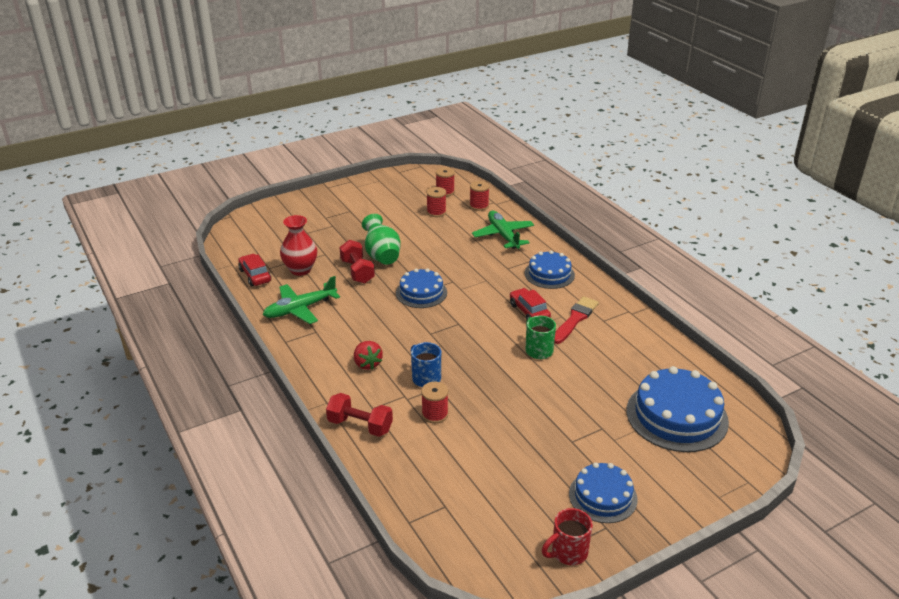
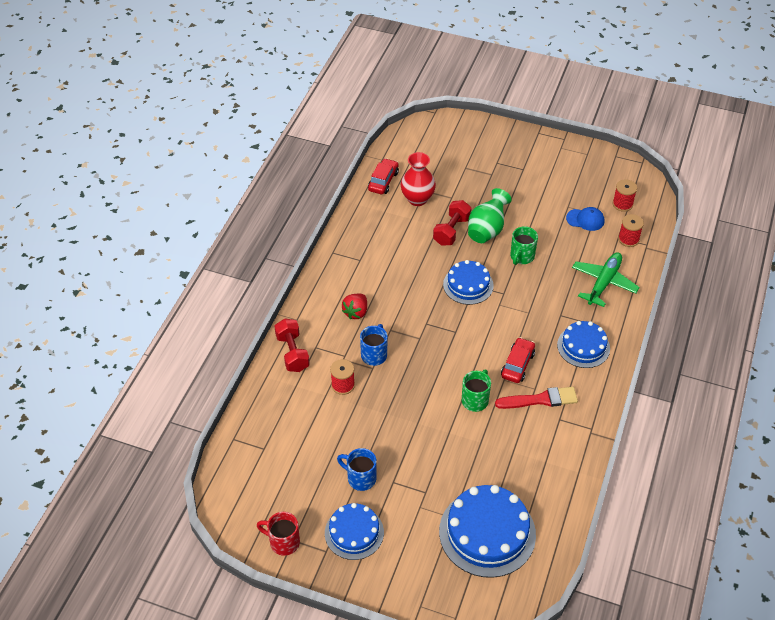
camera: 50 degrees right, 15 degrees up
(300, 309) = (374, 233): green plane -> none
(430, 255) = (521, 257): none -> green mug
(436, 212) = (585, 219): red spool -> blue cap
(547, 459) = (360, 478): none -> blue mug

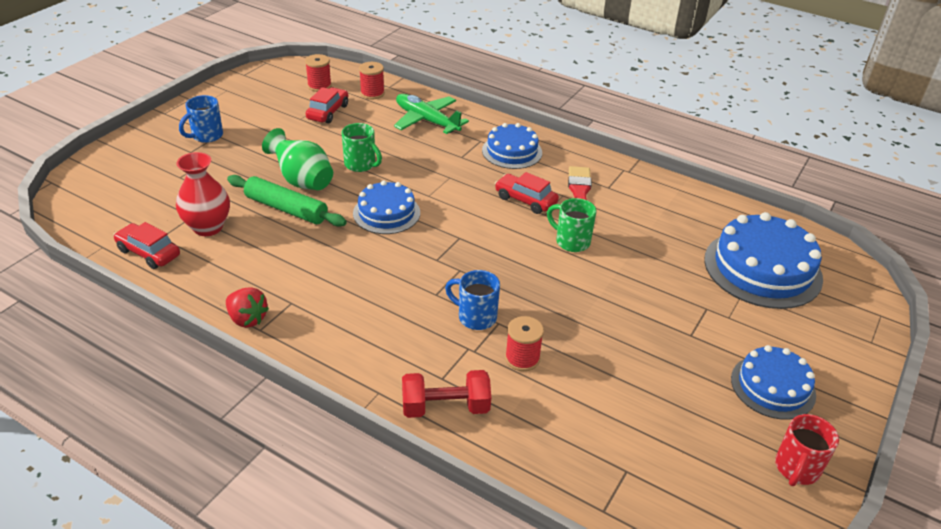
camera: 80 degrees left, 10 degrees down
(356, 312) = (391, 323): red strawberry -> red strawberry (247, 319)
(360, 478) = (685, 366): blue mug -> blue mug (206, 136)
(451, 231) = (286, 209): red dumbbell -> green rolling pin
(585, 219) = (328, 112): blue cap -> red car

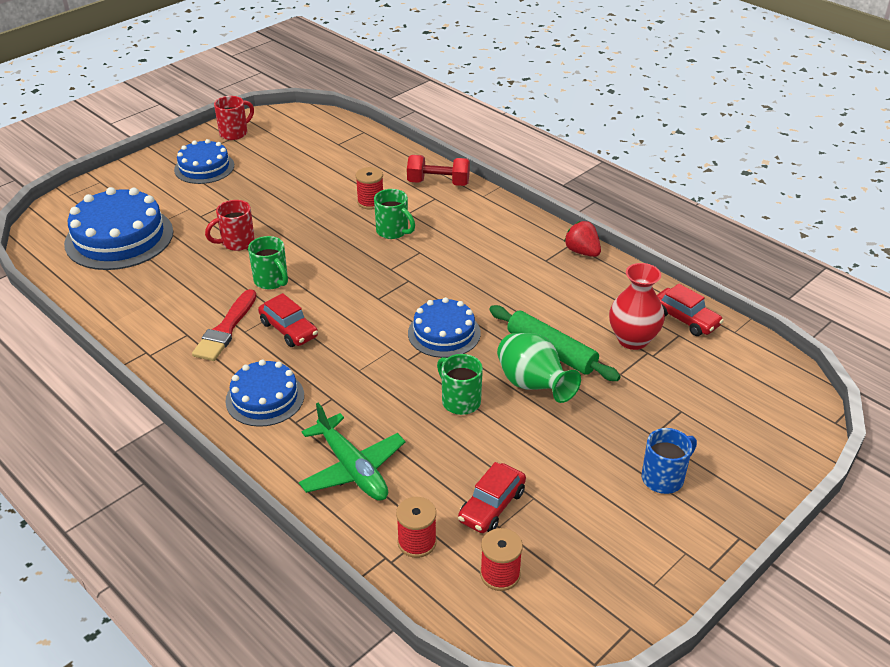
camera: 165 degrees left, 0 degrees up
(475, 317) = (393, 231): blue mug -> green mug
(638, 279) = (236, 243): none -> red mug

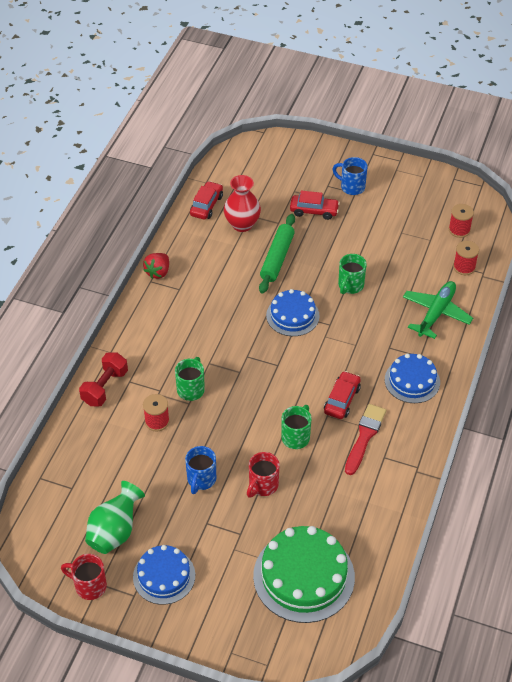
camera: 115 degrees left, 10 degrees up
(119, 238) = (304, 576): blue cake -> green cake
(226, 329) = (364, 436): red brush -> red brush turned 60 degrees counterclockwise
(236, 243) = (262, 485): red mug -> red mug turned 90 degrees clockwise
(279, 210) = (201, 480): none -> blue mug
(438, 183) = (105, 387): red dumbbell -> red dumbbell turned 45 degrees clockwise
(492, 506) = (419, 246): red car -> red car (314, 211)
(533, 385) = (314, 257): green vase -> green vase (115, 532)

